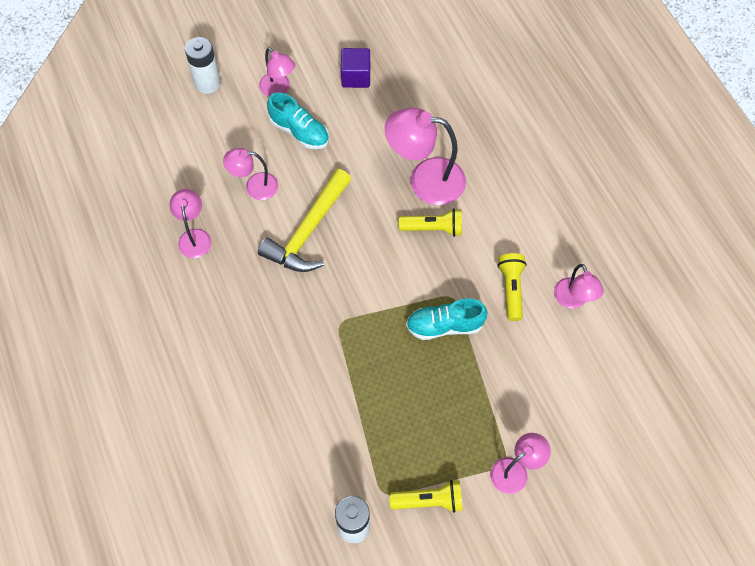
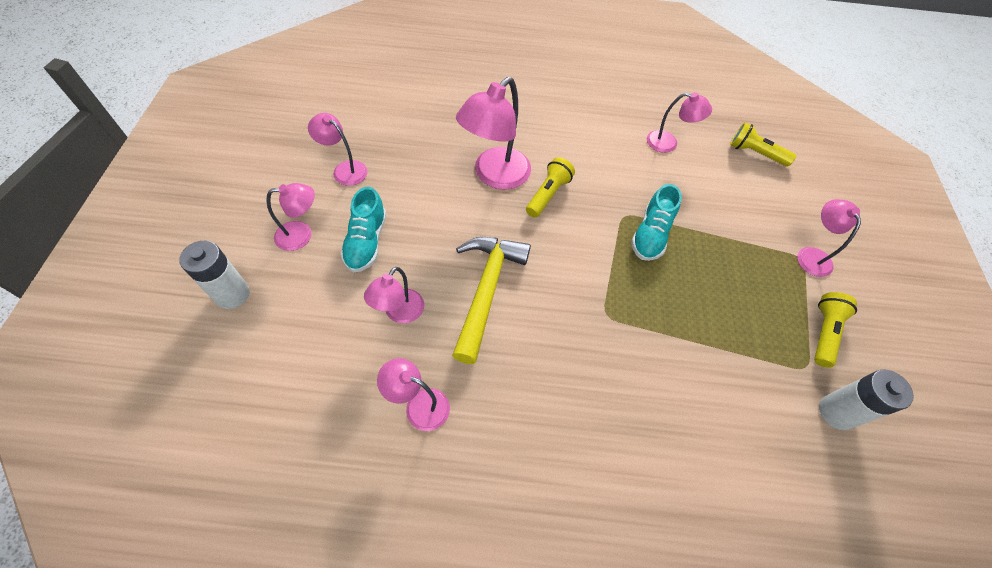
camera: 65 degrees left, 5 degrees down
(299, 131) = (366, 242): turquoise shoe -> turquoise shoe turned 120 degrees clockwise
(308, 231) = (486, 291): yellow hammer -> yellow hammer turned 135 degrees counterclockwise
(356, 76) = (344, 169): purple cube -> pink lamp
(511, 289) = (638, 174): yellow flashlight -> yellow flashlight (755, 153)

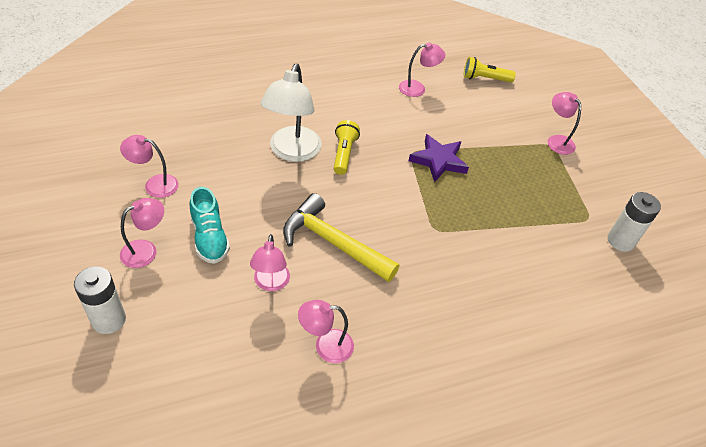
camera: 25 degrees left, 10 degrees down
(486, 291) = (333, 242): yellow hammer -> yellow hammer turned 45 degrees counterclockwise
(495, 176) = (292, 152): pink lamp -> white lamp
(650, 234) = (438, 160): turquoise shoe -> purple star
(823, 333) = (589, 191): yellow flashlight -> none

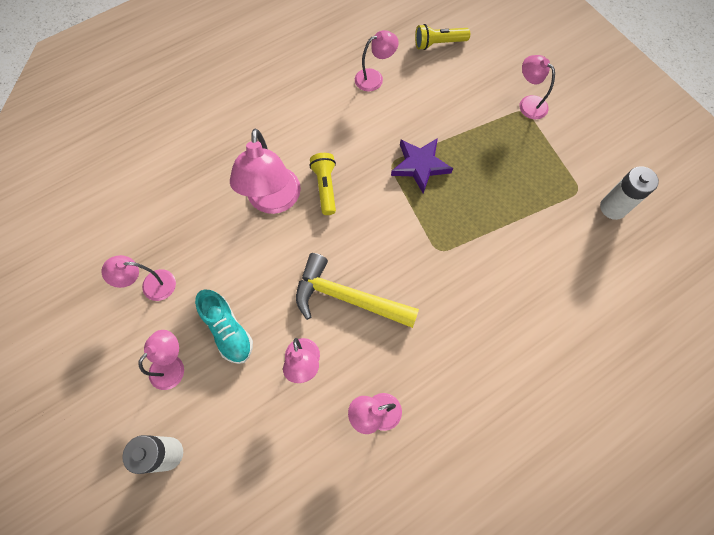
camera: 10 degrees left, 20 degrees up
(292, 152) = (273, 201): white lamp -> pink lamp

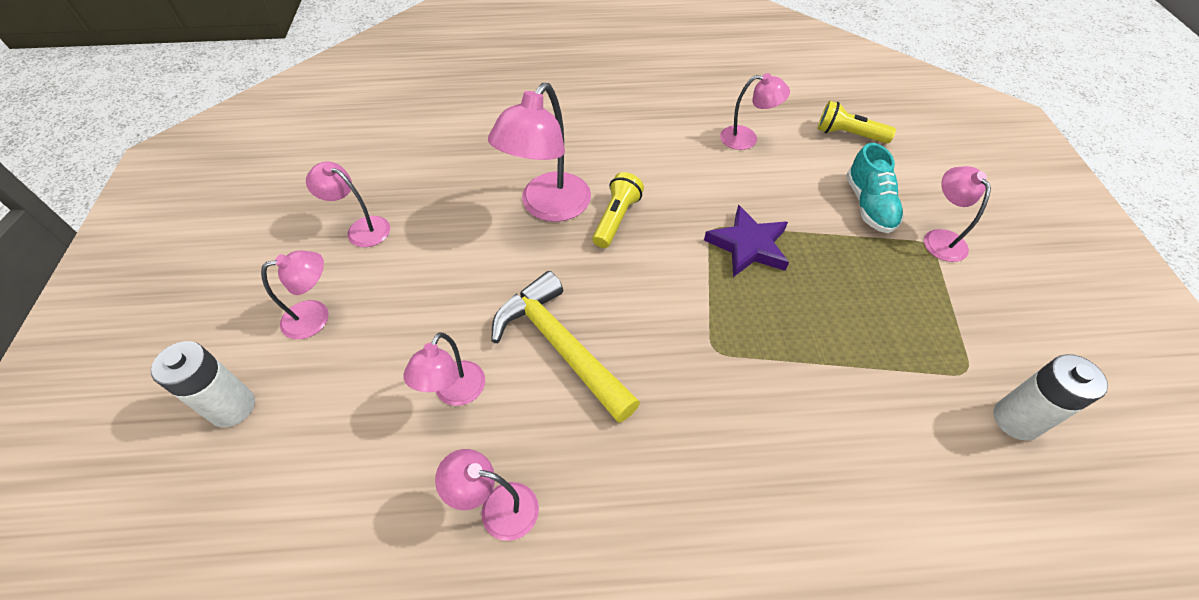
camera: 30 degrees right, 15 degrees down
(228, 330) = (400, 311): turquoise shoe -> turquoise shoe (868, 205)

